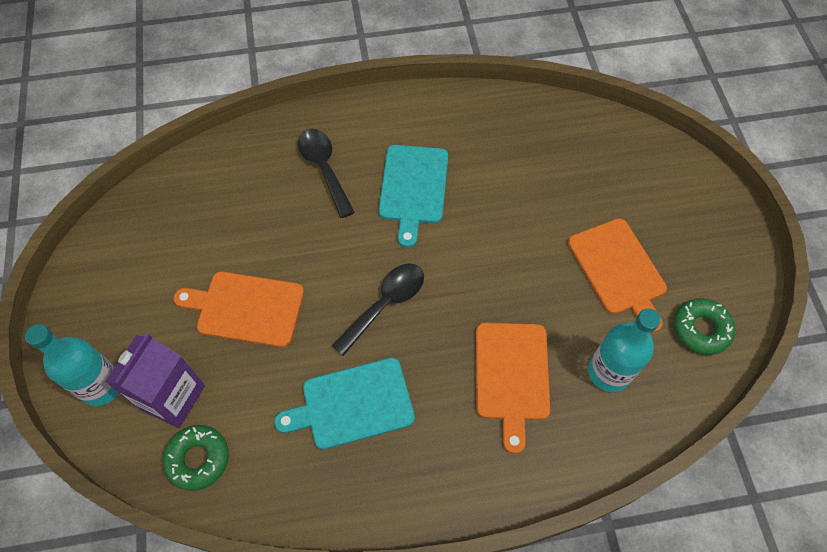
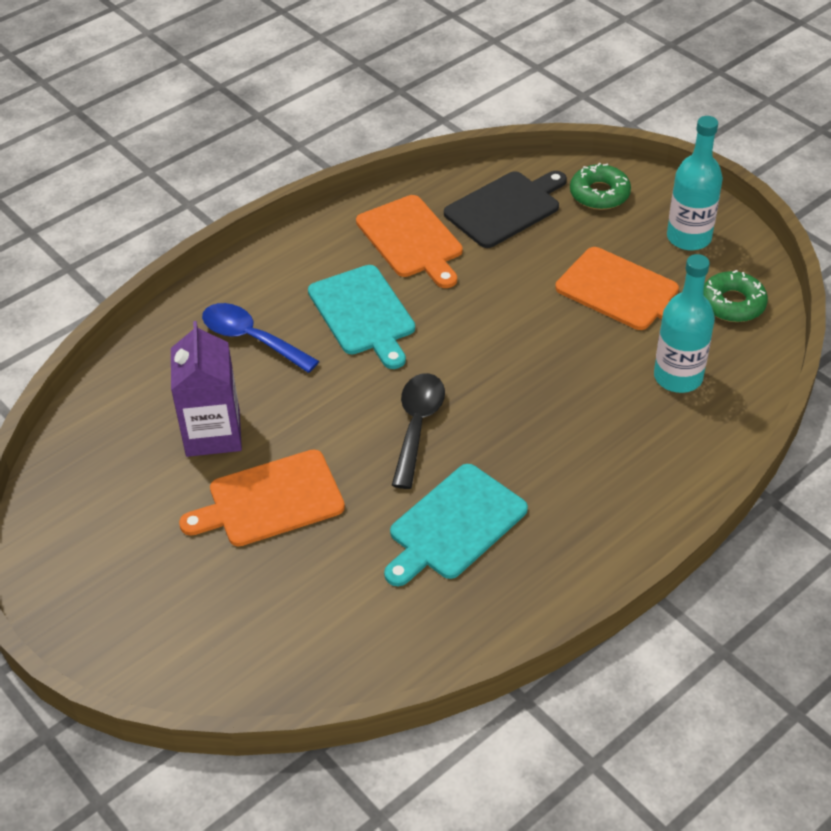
camera: 30 degrees left, 15 degrees down
(101, 386) = (164, 648): turquoise bottle -> turquoise bottle (688, 237)
(172, 397) = (255, 616): purple carton -> purple carton (213, 433)
(198, 459) = (331, 654): green donut -> green donut (599, 194)
(324, 168) = (251, 339): black spoon -> blue spoon
(511, 376) = (591, 424): orange cutting board -> orange cutting board (411, 240)
(579, 149) = (505, 208): none -> black cutting board

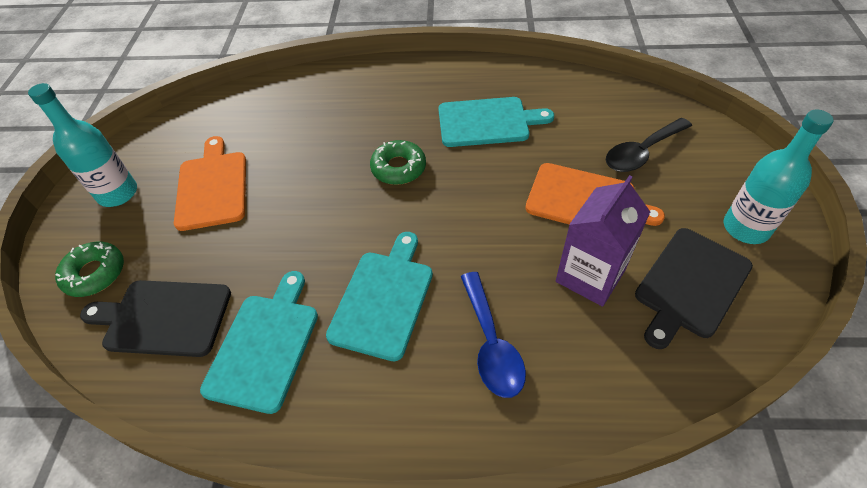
camera: 135 degrees left, 5 degrees up
(121, 480) = (690, 285): none -> black cutting board
(411, 240) = (265, 346): orange cutting board -> turquoise cutting board
(417, 425) = (444, 187): black spoon -> black spoon (641, 152)
(678, 377) = (272, 119): turquoise bottle -> turquoise bottle (746, 228)
(732, 304) = (178, 136): green donut -> green donut (398, 168)

